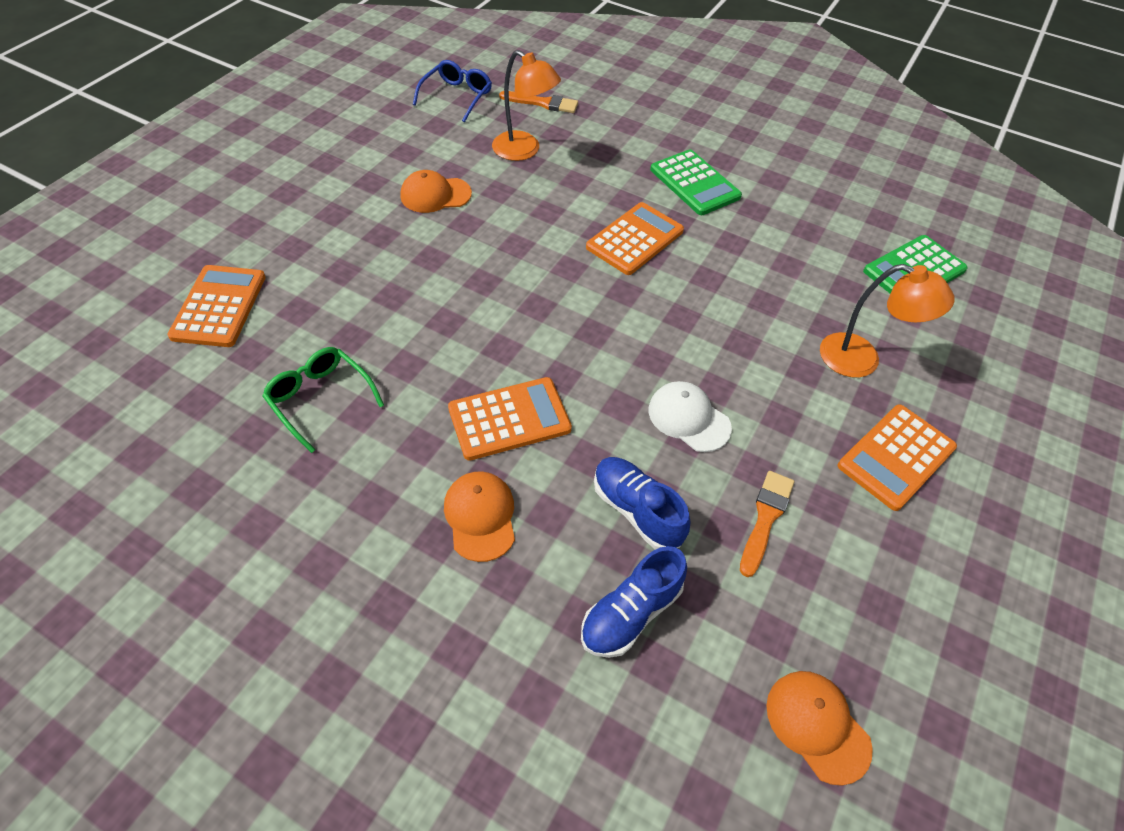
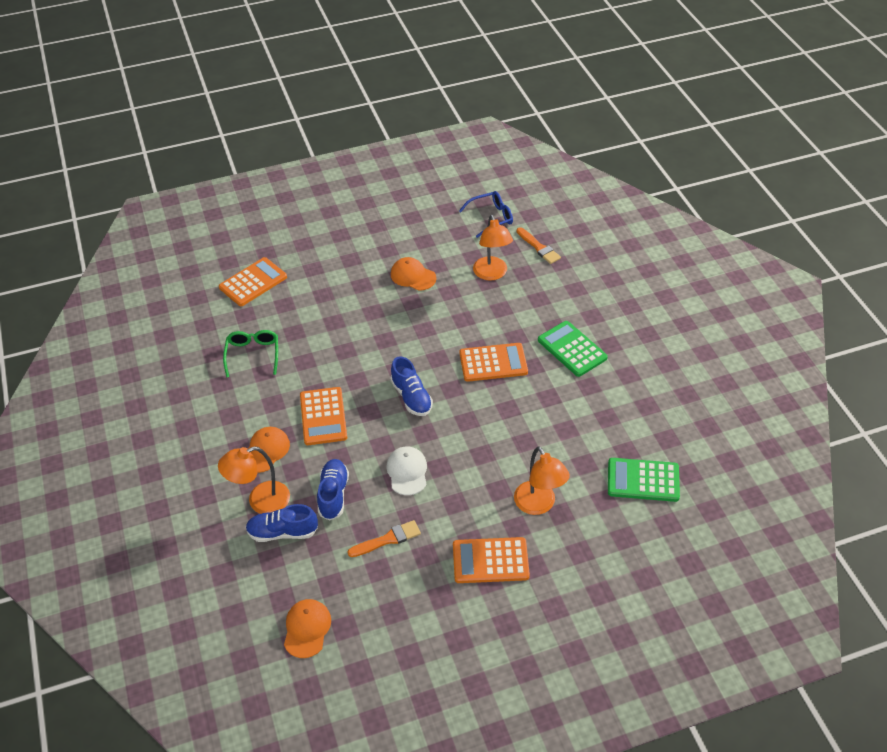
camera: 45 degrees right, 5 degrees down
(509, 419) = (323, 416): orange calculator -> orange calculator turned 60 degrees clockwise
(551, 593) = (260, 501): none -> orange lamp
(590, 328) = (411, 397): none -> blue shoe
(695, 183) = (572, 349): green calculator -> green calculator turned 135 degrees clockwise

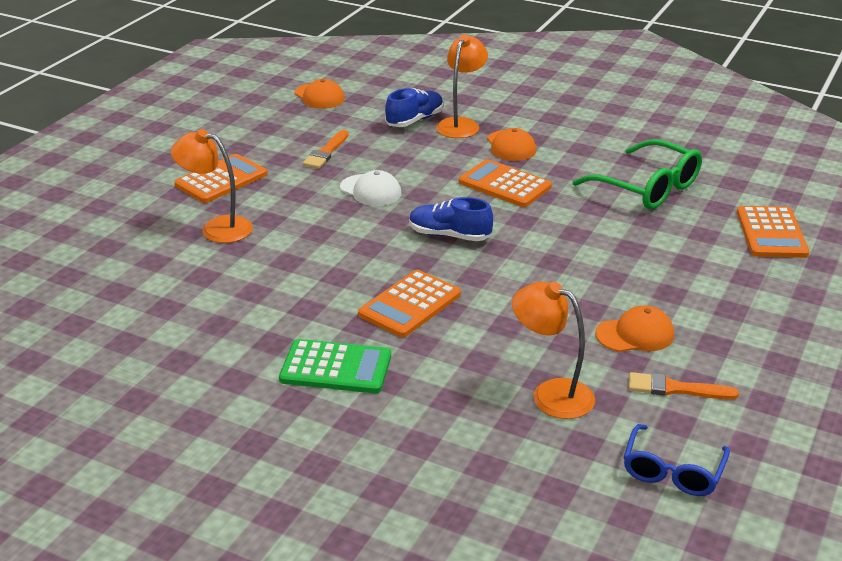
camera: 135 degrees right, 15 degrees down
(253, 355) = (646, 187): green glasses -> green glasses, size x1.54
(333, 495) = (411, 152): blue shoe -> none
(539, 247) = (544, 470): orange brush -> orange brush (675, 389)
(643, 480) = (123, 294): green calculator -> none

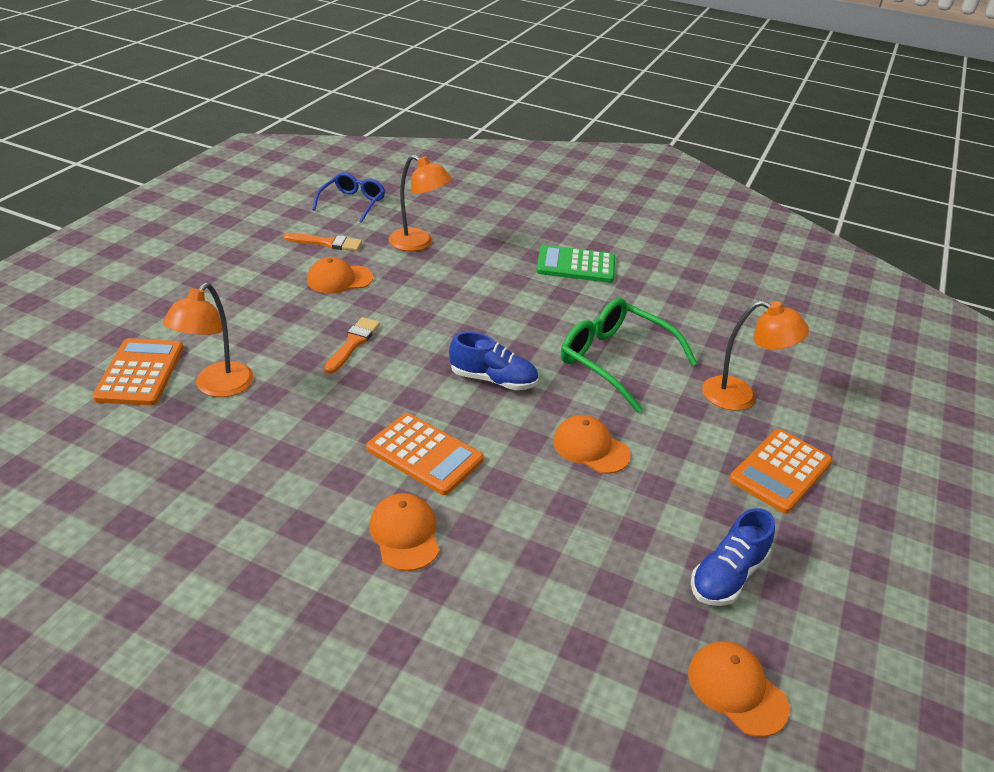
camera: 175 degrees right, 5 degrees up
(326, 152) = (669, 524): orange brush -> orange brush (353, 343)
(370, 190) = (590, 448): white cap -> orange cap
(410, 305) = (526, 309): orange calculator -> none
(415, 120) = (554, 606): blue shoe -> blue shoe (727, 575)
(461, 124) = (478, 593): orange lamp -> orange lamp (217, 387)
(646, 187) = (244, 445): green glasses -> green glasses (616, 361)

